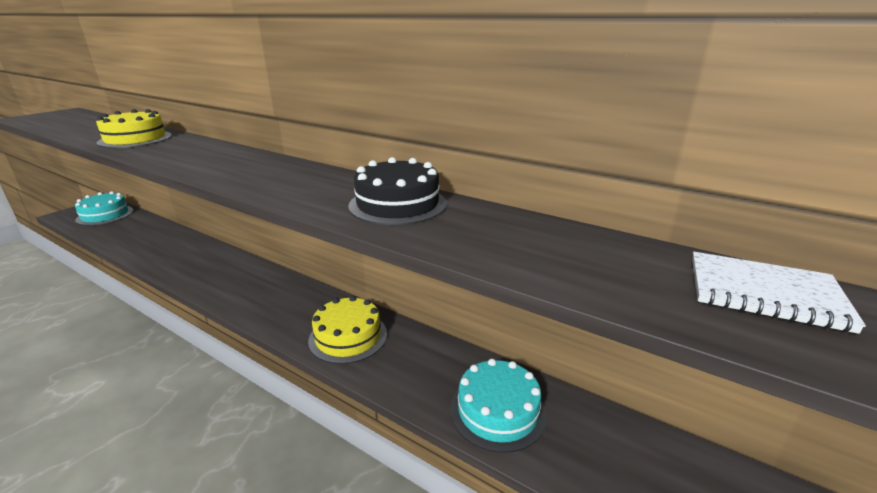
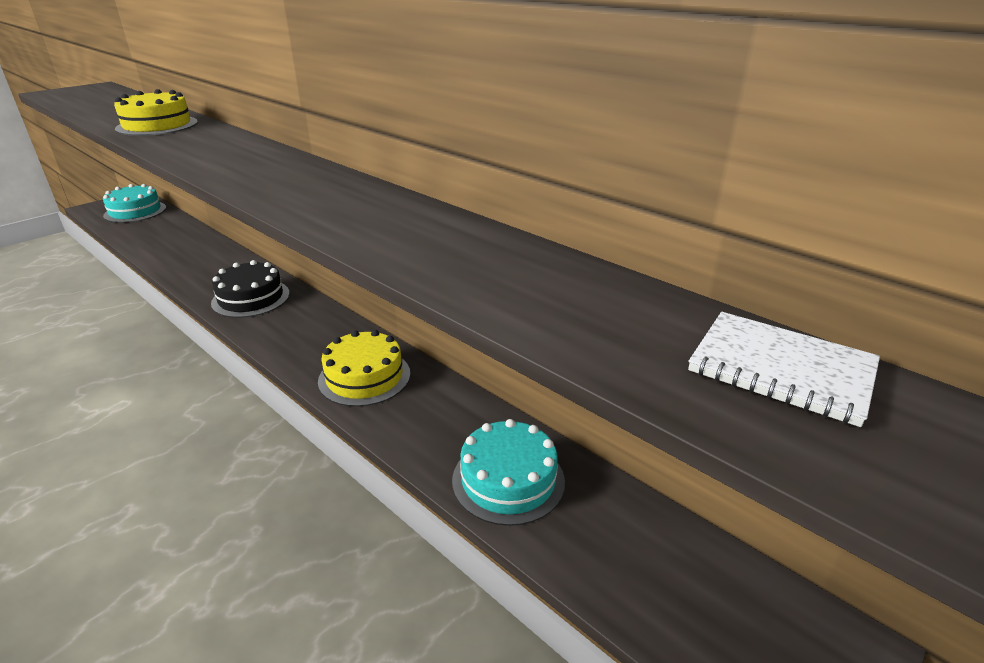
camera: 10 degrees right, 5 degrees up
(397, 204) = (409, 225): black cake -> black cake (251, 298)

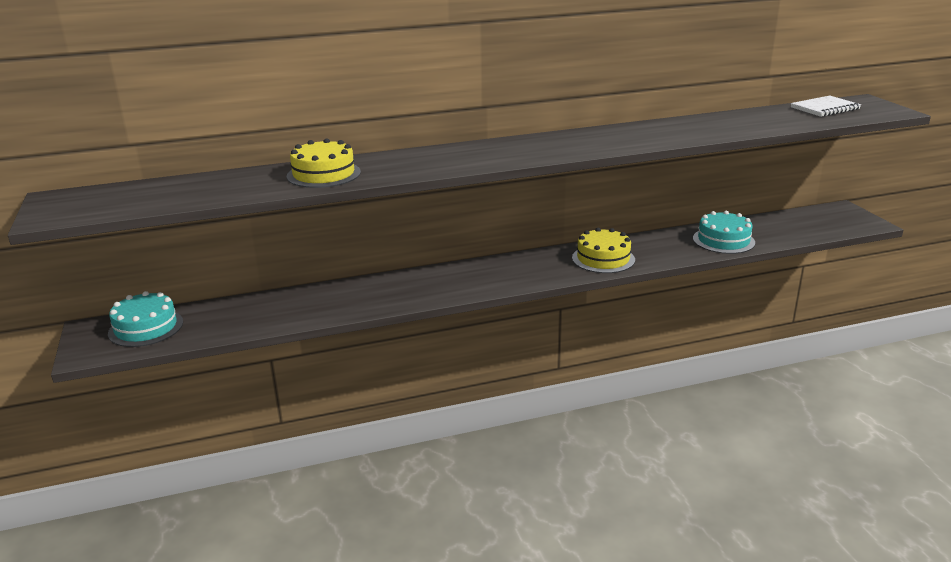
camera: 60 degrees left, 5 degrees down
(251, 298) = (450, 283): black cake -> none

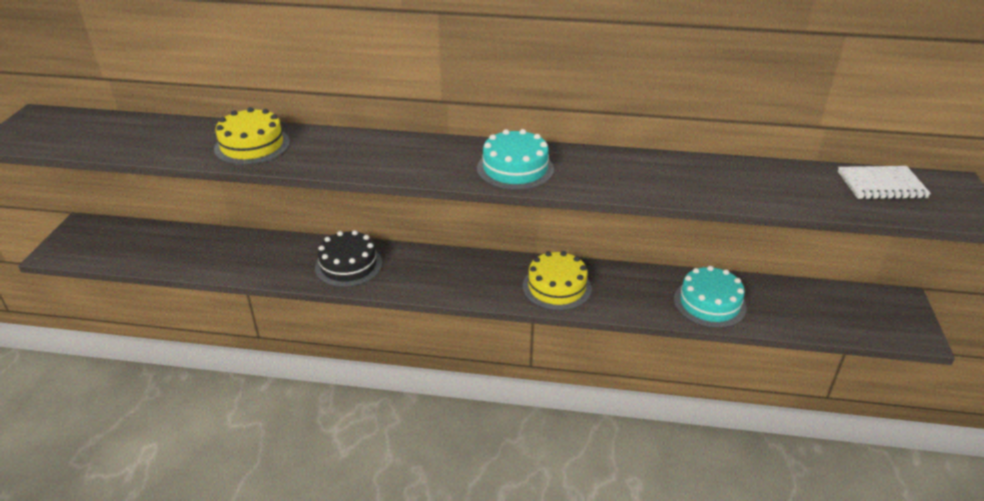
camera: 25 degrees right, 10 degrees up
(146, 327) = (116, 239): turquoise cake -> turquoise cake (515, 169)
(411, 288) = (348, 265): none -> black cake

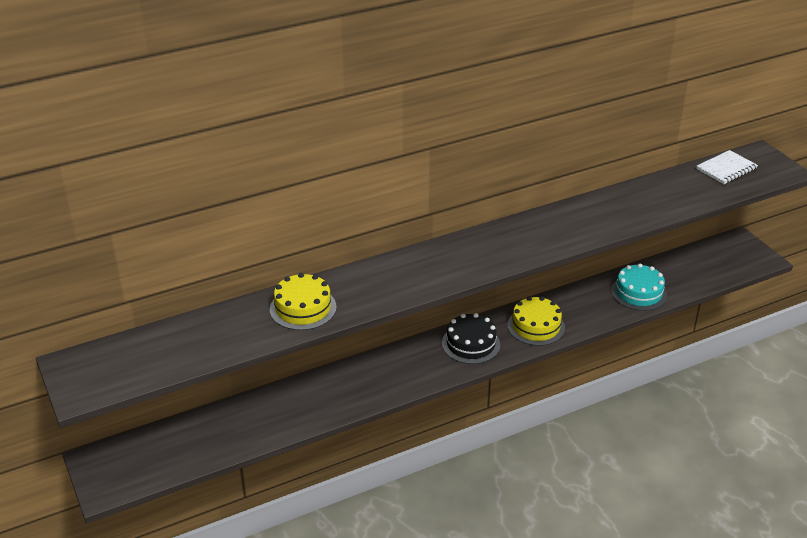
camera: 35 degrees left, 0 degrees up
(348, 265) = (372, 380): black cake -> black cake (471, 344)
(515, 169) = (512, 246): turquoise cake -> none

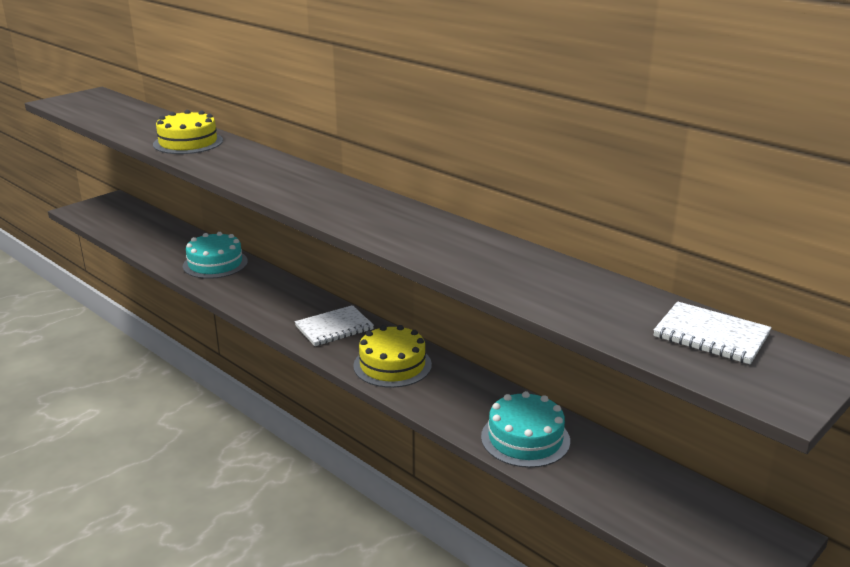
camera: 70 degrees right, 10 degrees down
(316, 395) = (215, 264): none -> turquoise cake
(471, 344) = (334, 328): black cake -> white notebook

